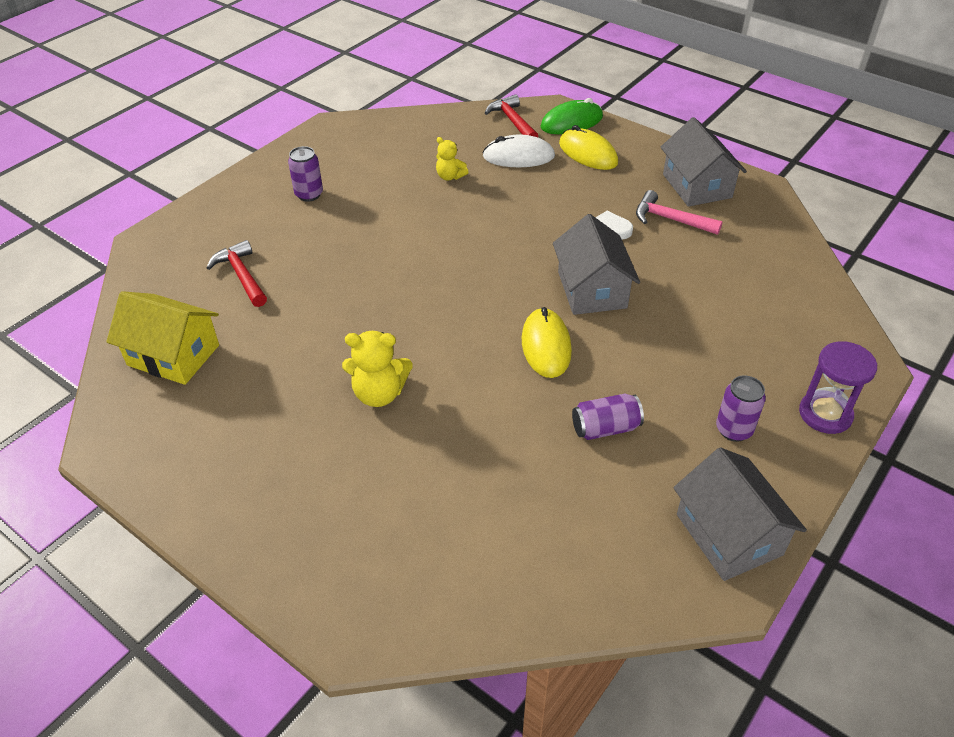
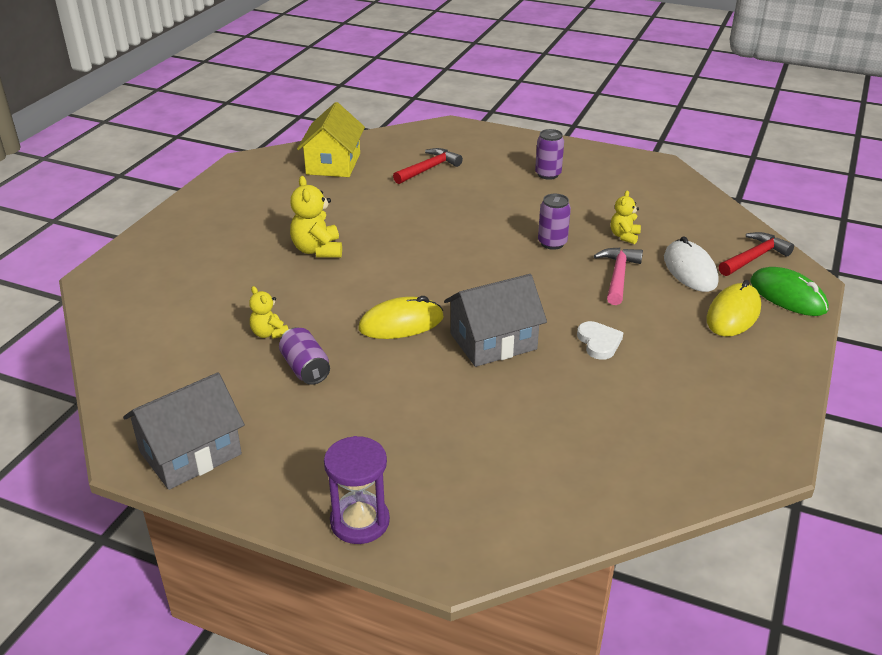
camera: 75 degrees right, 10 degrees down
(535, 453) = (269, 333): none -> yellow teddy bear
(670, 219) = (645, 385): pink hammer -> pink hammer (618, 276)
(697, 186) = (729, 402): grey house -> none
(734, 430) = (321, 451): purple can -> purple can (552, 243)

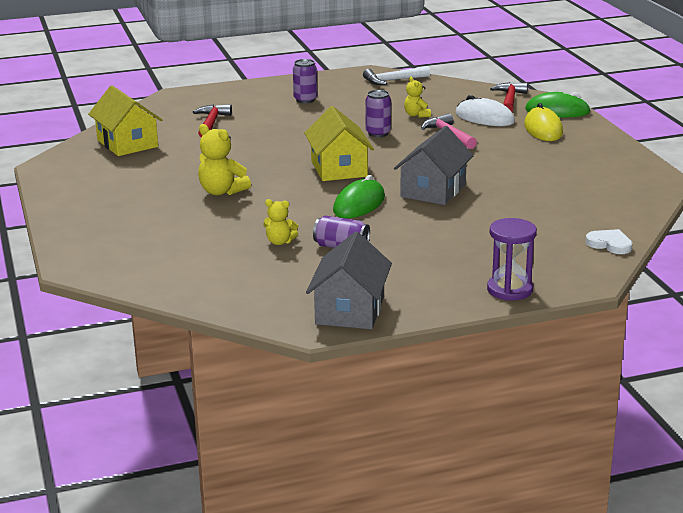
camera: 40 degrees left, 10 degrees down
(401, 323) = (359, 204): yellow mouse -> green mouse
(451, 270) = (339, 168): none -> yellow house
(599, 342) = (494, 168): white heart -> white heart (610, 244)
(666, 183) = (393, 80): none -> white hammer

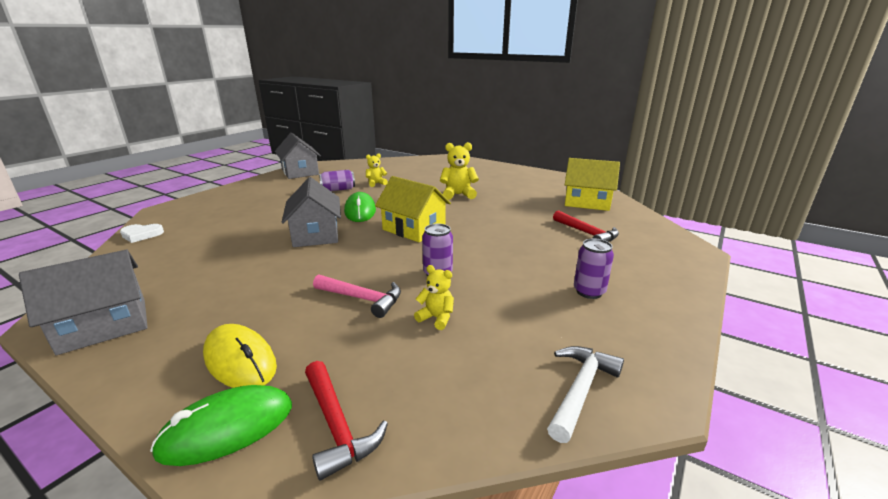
camera: 140 degrees right, 0 degrees up
(484, 118) = (344, 350): white mouse -> none
(510, 290) = (216, 195): purple hourglass -> none
(625, 167) = (104, 325): none -> grey house

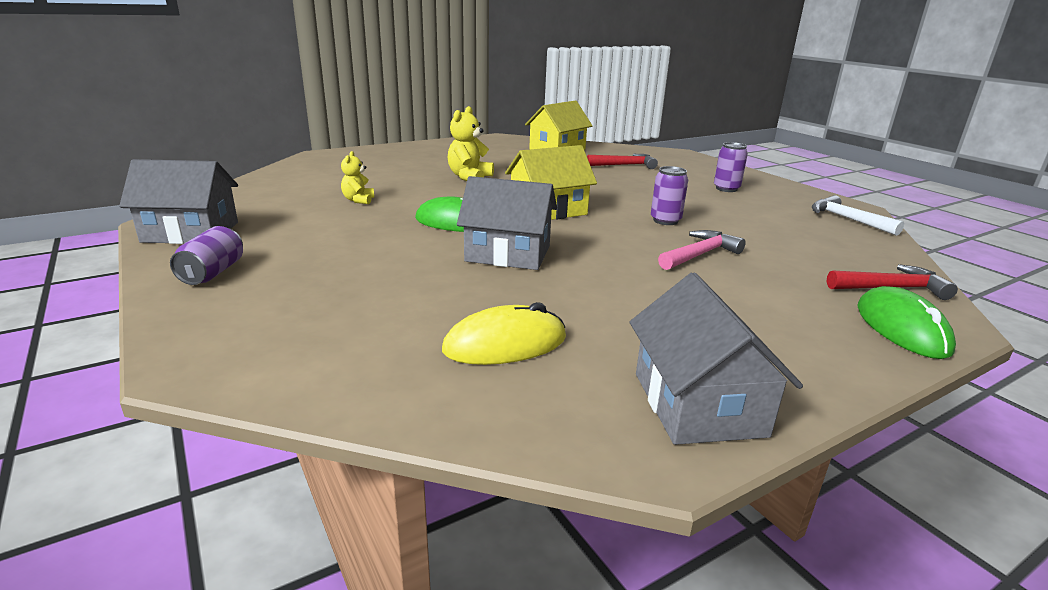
camera: 65 degrees left, 0 degrees up
(141, 235) = (329, 387): white heart -> none
(240, 360) = (800, 317): yellow mouse -> yellow mouse (505, 344)
(338, 189) = (344, 221): purple can -> purple can (212, 273)
(436, 318) = (747, 235): yellow teddy bear -> none

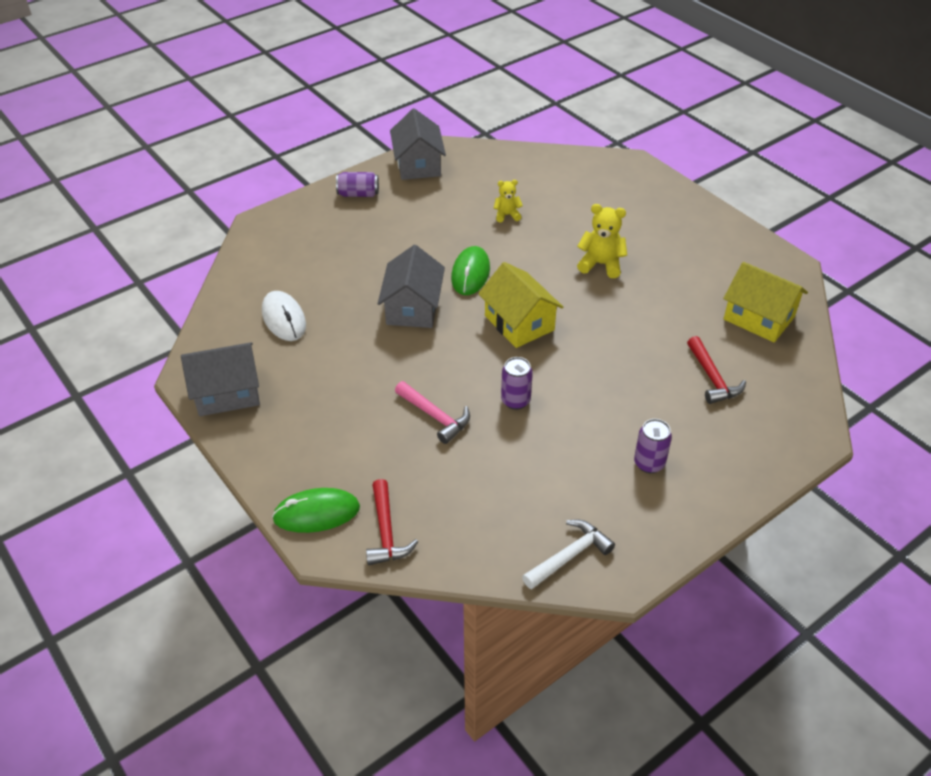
camera: 85 degrees right, 20 degrees up
(505, 344) = (284, 318): yellow mouse -> white mouse

